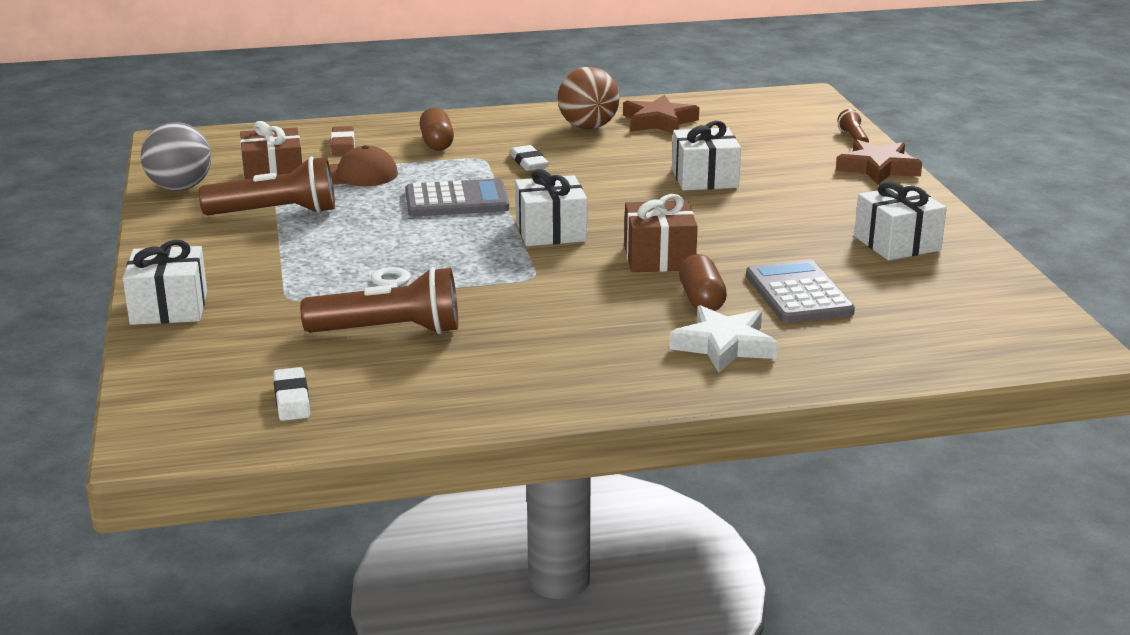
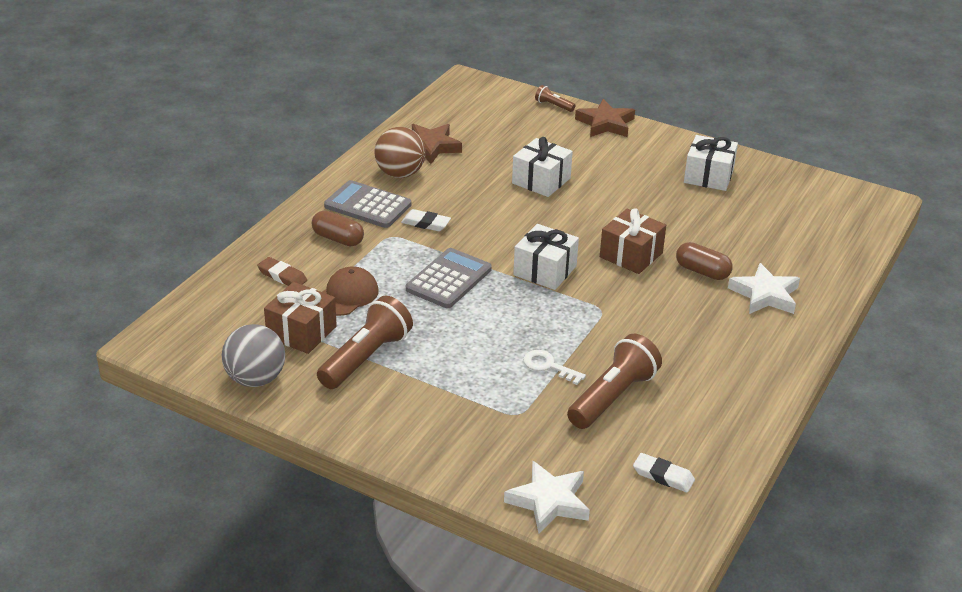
camera: 50 degrees left, 10 degrees up
(169, 307) = (467, 470): white gift -> none
(171, 358) = (549, 501): none -> white star
(798, 294) = (732, 239): grey calculator -> grey calculator (367, 205)

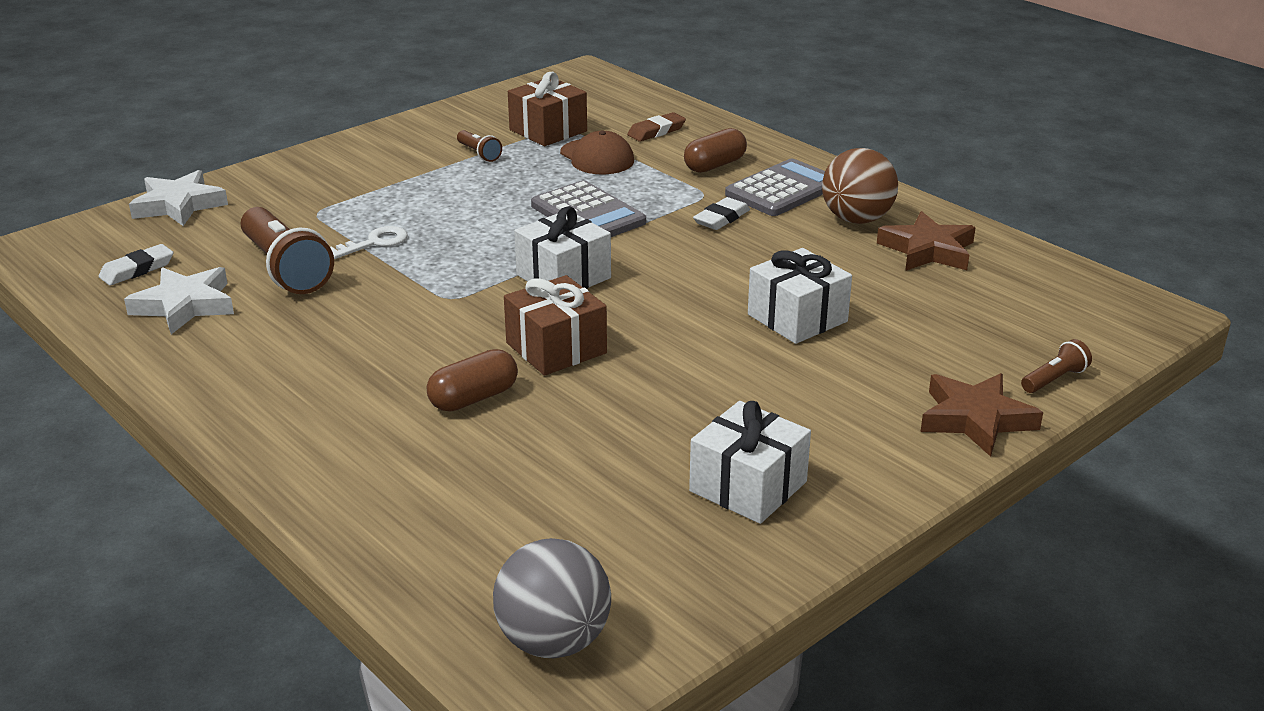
camera: 110 degrees right, 5 degrees down
(255, 379) = (490, 106): grey ball -> grey ball (553, 641)
(366, 358) = (479, 154): brown flashlight -> brown flashlight, size x0.47
(765, 295) = (374, 438): white star -> white star (185, 305)

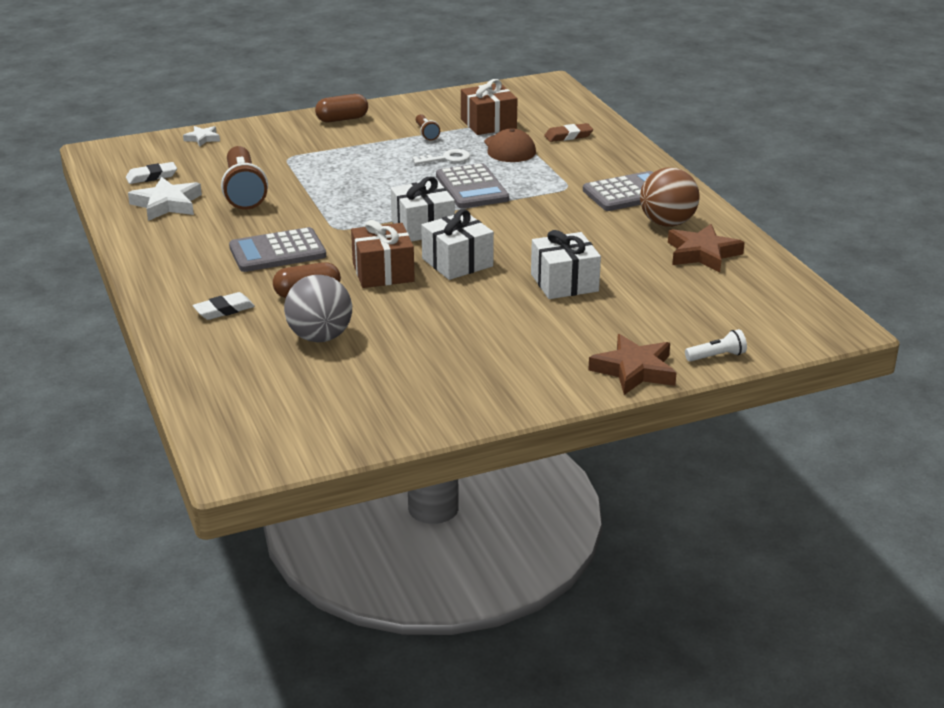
camera: 20 degrees right, 0 degrees up
(179, 205) = (202, 138): white star -> white star, size x0.55
(374, 243) = (312, 184): white key -> white key (446, 158)
(390, 346) = (277, 252): none -> grey calculator
(553, 641) = (257, 438): grey ball -> grey ball (320, 337)
(715, 165) = (592, 167): brown capsule -> brown capsule (342, 119)
(721, 218) = (566, 206): white eraser -> white eraser (224, 310)
(748, 486) = (443, 379): white gift -> white gift (457, 262)
(1054, 379) = (716, 356): brown flashlight -> white flashlight

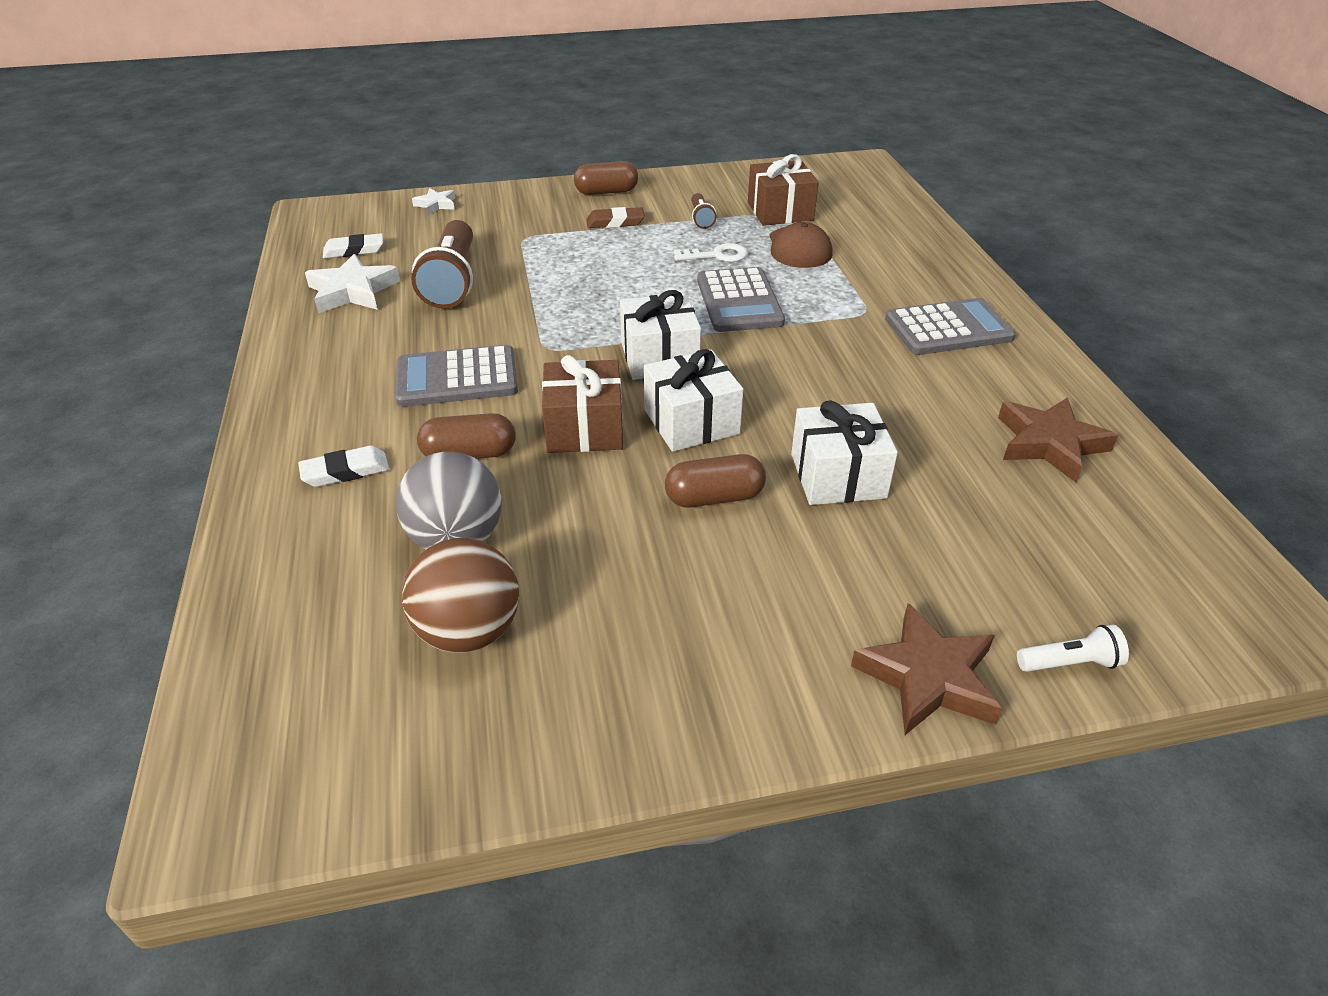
camera: 10 degrees right, 10 degrees up
(484, 301) = (714, 497): none -> brown capsule
(568, 136) = (877, 236): brown eraser -> brown eraser (615, 222)
(667, 223) = (999, 384): brown ball -> brown ball (469, 631)

